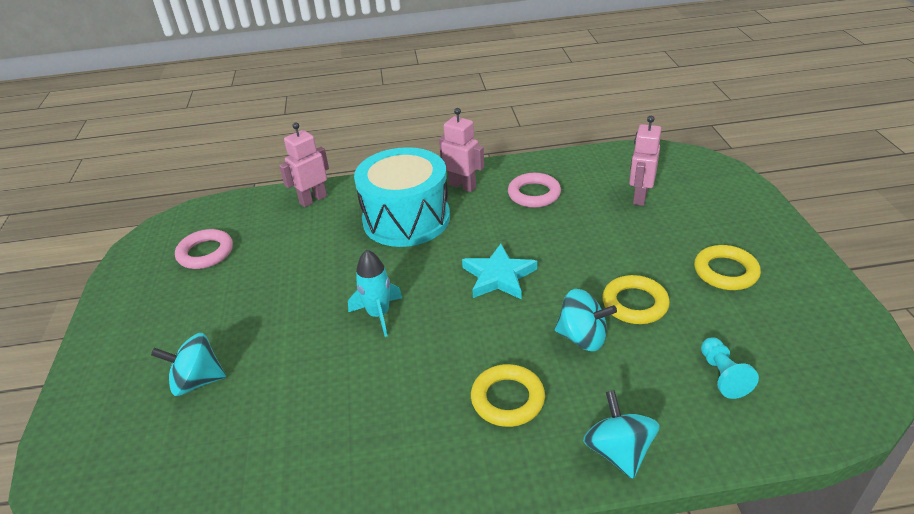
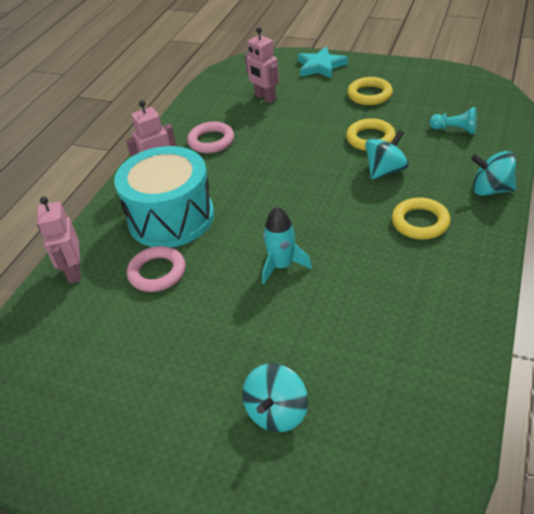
camera: 60 degrees left, 5 degrees up
(205, 253) = (77, 377): pink ring -> pink ring (157, 272)
(499, 276) = (292, 188): turquoise star -> turquoise star (321, 66)

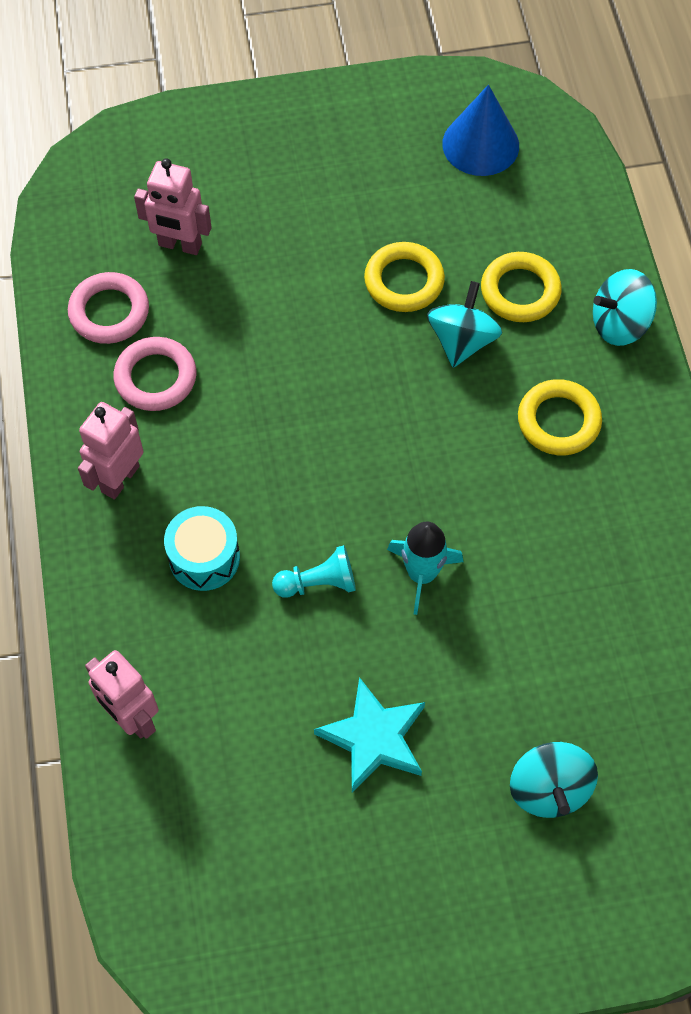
camera: 35 degrees left, 20 degrees up
(157, 272) = (256, 662): pink ring -> pink ring (109, 312)
(171, 217) = (204, 557): turquoise drum -> turquoise drum, size x0.51
(321, 66) = (227, 135): turquoise star -> turquoise star (374, 738)
(369, 95) = (348, 181): yellow ring -> yellow ring (520, 291)
(454, 97) = (480, 144): none -> blue cone
(454, 130) = (516, 218): turquoise pawn -> turquoise pawn (318, 583)

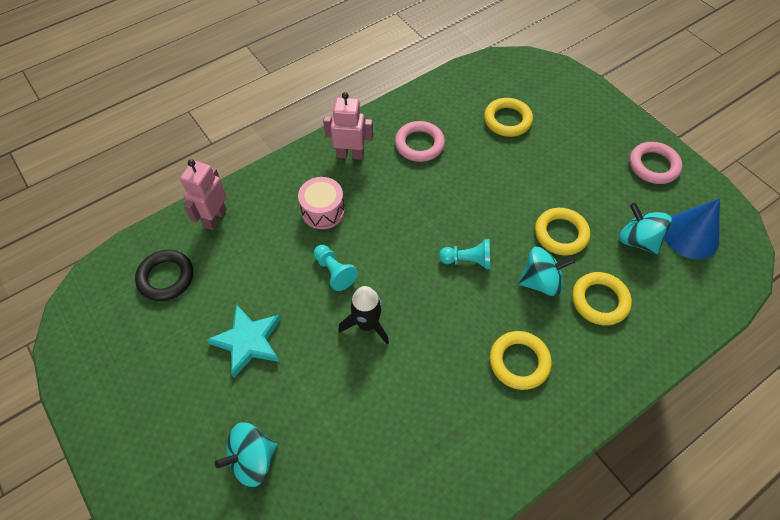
camera: 65 degrees right, 5 degrees down
(109, 312) = (446, 109): pink ring -> pink ring (653, 166)
(180, 245) = (507, 120): pink robot -> yellow ring
(204, 557) = (323, 211): turquoise drum -> pink drum
(206, 822) = (166, 277): none -> black ring
(387, 409) = (467, 260): none -> turquoise pawn
(422, 574) = (367, 324): turquoise rocket -> black rocket
(619, 324) = (618, 372): turquoise spinning top -> turquoise spinning top (637, 240)

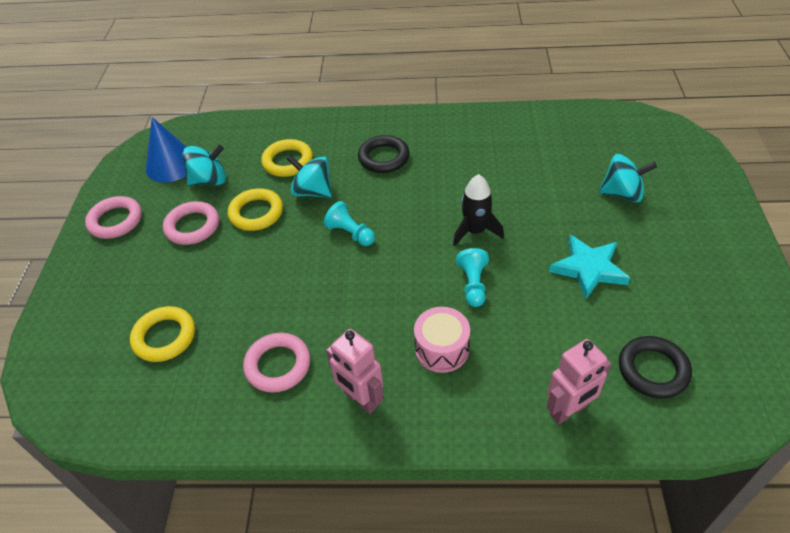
camera: 140 degrees left, 10 degrees down
(519, 362) = (384, 158): yellow ring -> black ring
(593, 194) = (192, 226): none -> pink ring
(637, 240) = (209, 180): turquoise spinning top -> turquoise spinning top turned 105 degrees counterclockwise

